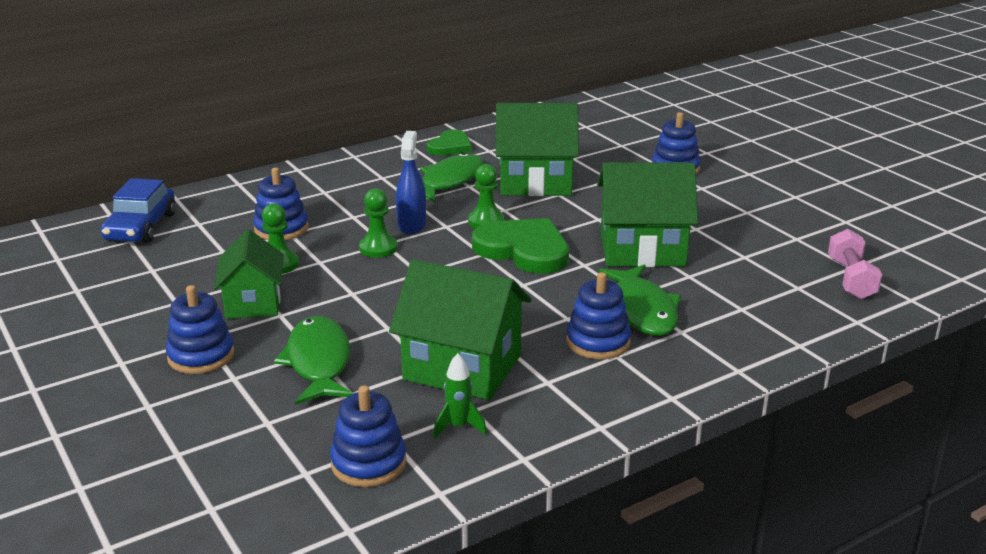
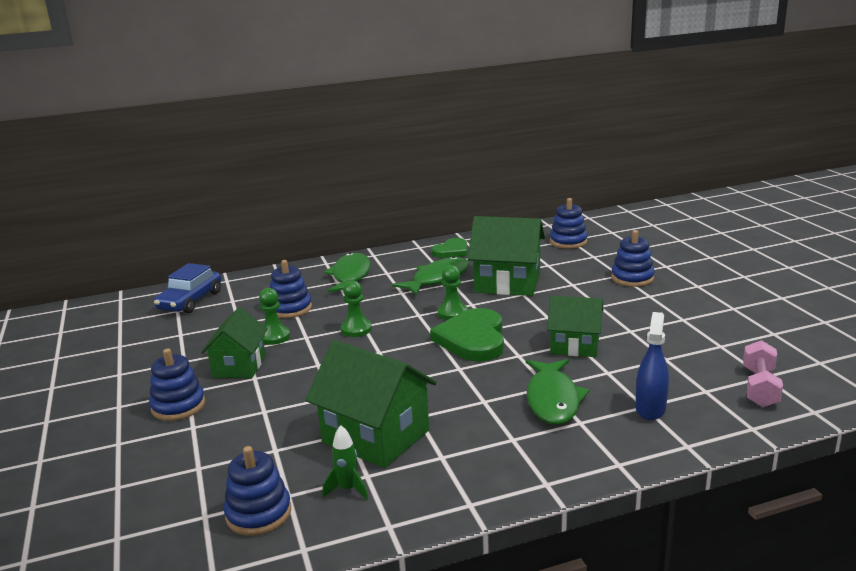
camera: 15 degrees right, 5 degrees down
(318, 362) = (263, 420): green fish -> green fish (351, 276)
(411, 225) = (391, 312): blue spray bottle -> blue spray bottle (650, 408)
(524, 250) = (473, 339): green heart -> green heart turned 135 degrees counterclockwise
(598, 342) = (501, 425): blue stacking toy -> blue stacking toy (568, 241)
(642, 249) = (575, 345): green house -> green house, size x0.66

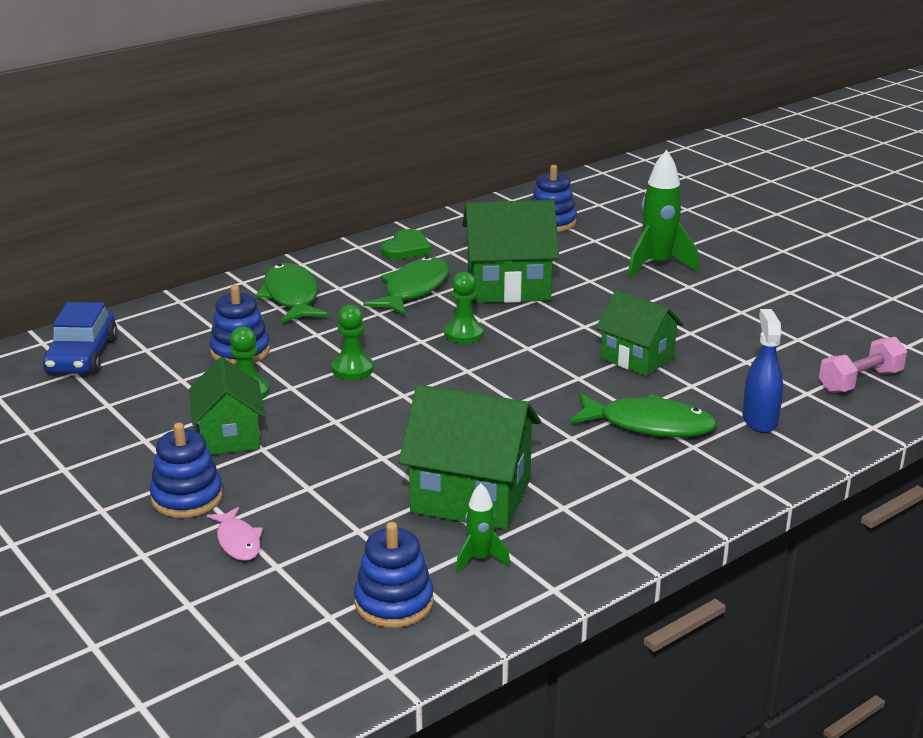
camera: 20 degrees left, 5 degrees up
(186, 444) = (238, 541): none -> pink fish
(473, 339) = (511, 364): green heart -> none
(553, 399) = (649, 425): green fish -> green fish turned 60 degrees counterclockwise
(575, 345) = (637, 358): green house -> green house turned 45 degrees clockwise
(632, 278) = (657, 265): blue stacking toy -> green rocket
(760, 387) = (860, 381): pink dumbbell -> pink dumbbell turned 60 degrees clockwise

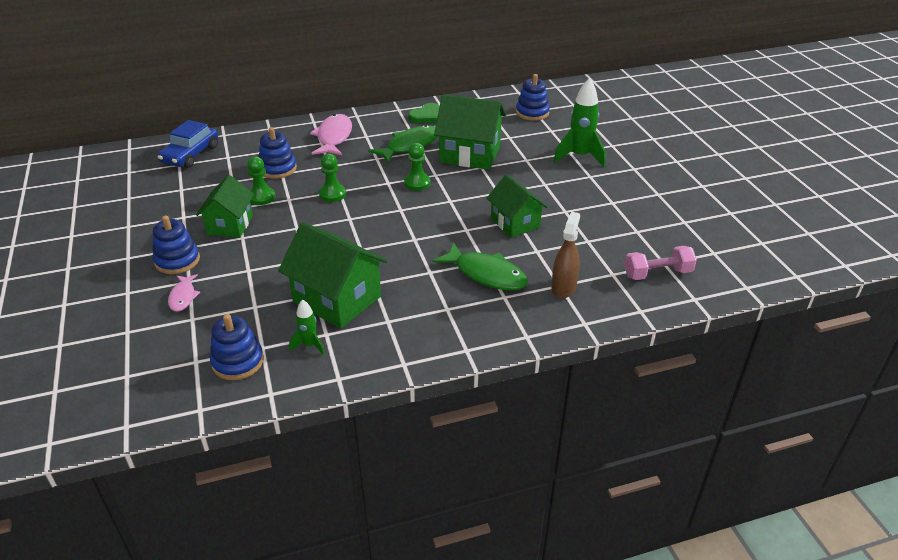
camera: 20 degrees right, 10 degrees up
(291, 296) = (334, 137): green fish -> pink fish
(759, 420) = (563, 288): blue spray bottle -> brown spray bottle

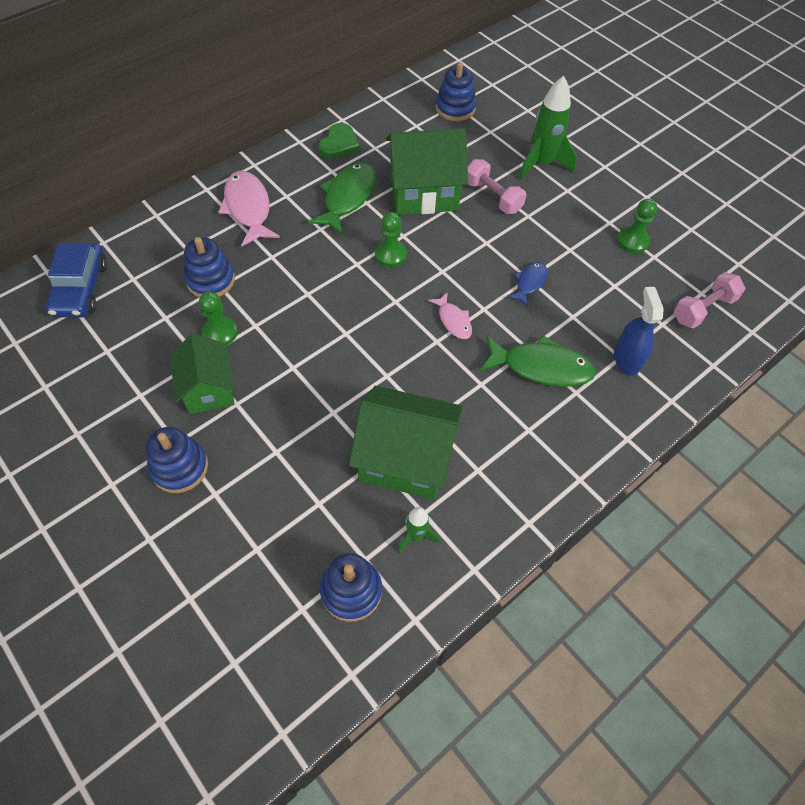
camera: 25 degrees left, 20 degrees up
(183, 297) = (224, 520): pink fish -> pink fish (453, 321)
(332, 194) = (303, 301): green pawn -> green pawn (632, 241)
(515, 223) = (529, 283): green house -> blue fish
(523, 167) = (492, 197): none -> pink dumbbell
(563, 288) = (626, 359): brown spray bottle -> blue spray bottle

